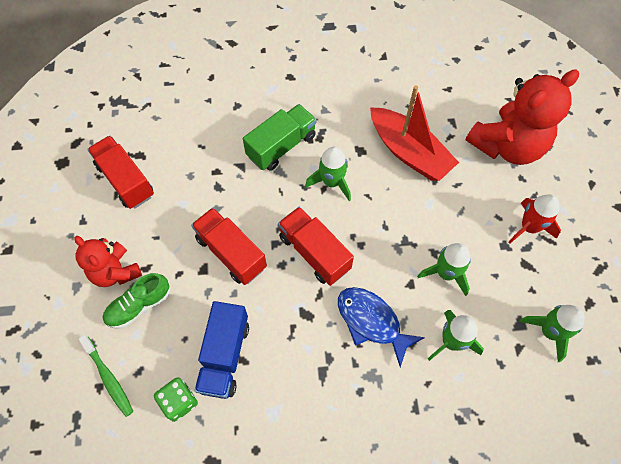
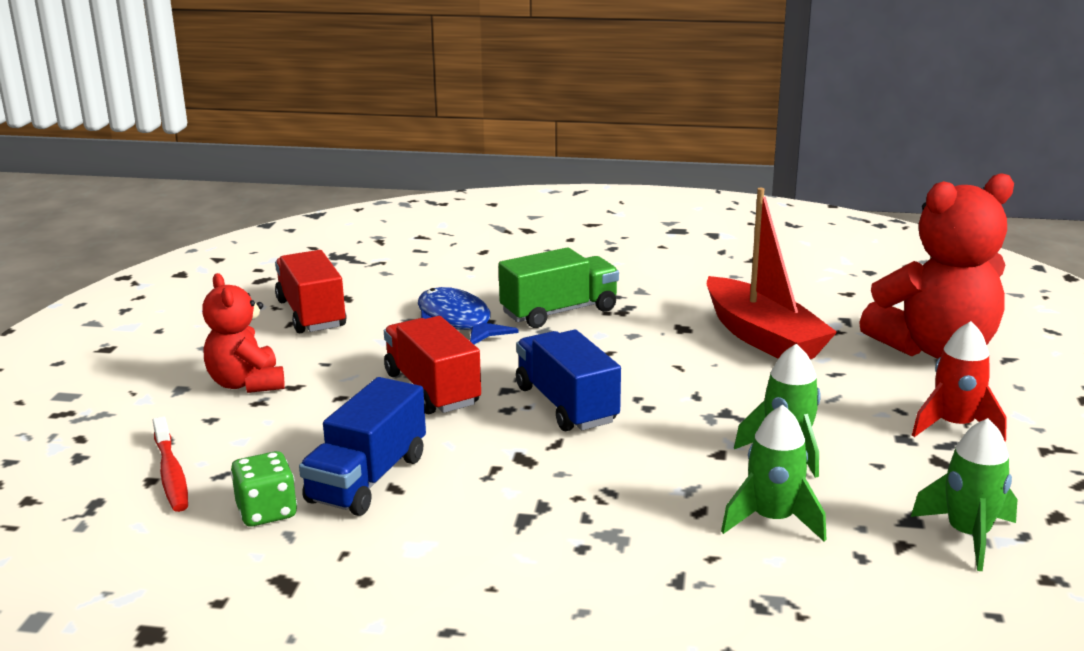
camera: 15 degrees right, 40 degrees down
(108, 378) = (171, 474): green toothbrush -> red toothbrush
(139, 305) = (262, 416): green shoe -> none
(314, 253) = (566, 405): red truck -> blue truck
(331, 182) = (624, 348): green rocket -> none
(372, 322) = (634, 480): blue fish -> blue fish (457, 321)

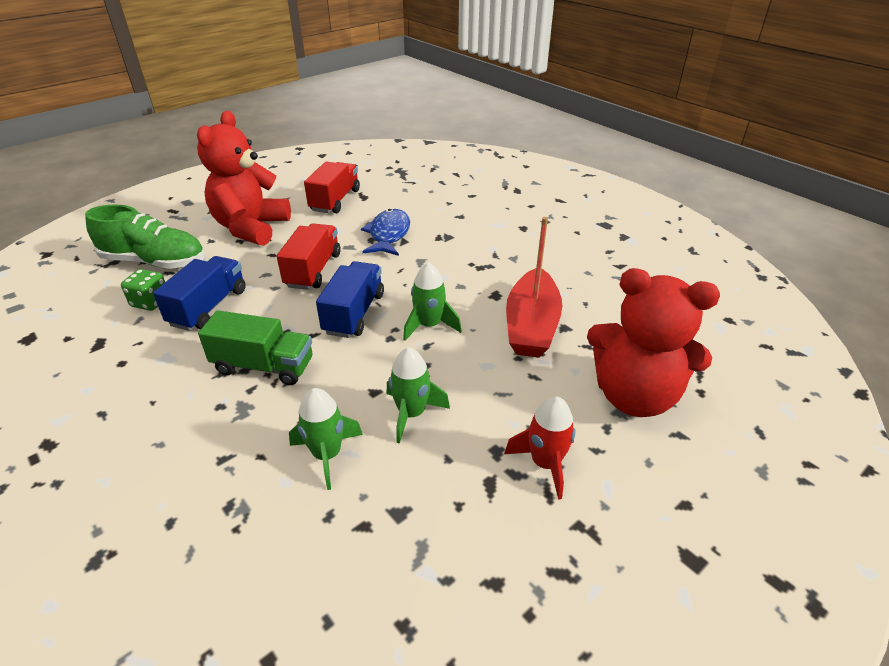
camera: 40 degrees right, 15 degrees up
(171, 474) = (155, 262): red toothbrush -> green shoe
(246, 384) = (251, 228): red teddy bear -> red teddy bear, size x1.69
(367, 479) = (209, 307): blue truck -> blue truck turned 135 degrees clockwise
(559, 312) = (446, 252): green truck -> green truck (263, 366)
(968, 535) = (412, 550): green rocket -> green rocket (429, 325)

